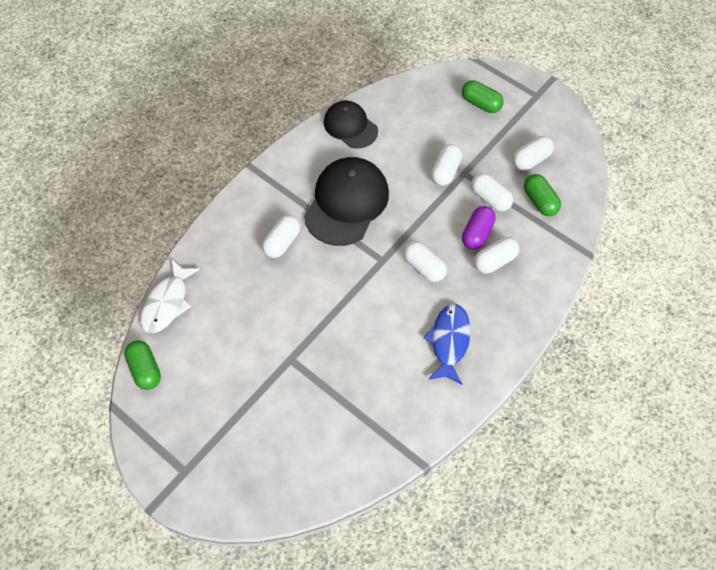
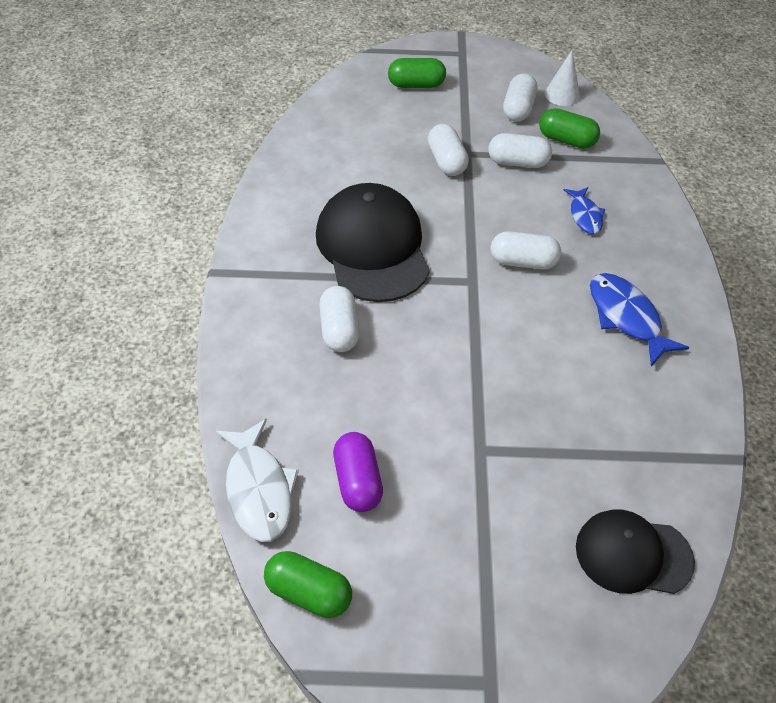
camera: 40 degrees left, 10 degrees down
(350, 126) = (298, 171): black cap -> black cap (633, 554)
(477, 234) = (540, 201): purple capsule -> purple capsule (357, 481)
(494, 261) = (585, 215): white capsule -> blue fish
(573, 165) = (562, 94): none -> white cone

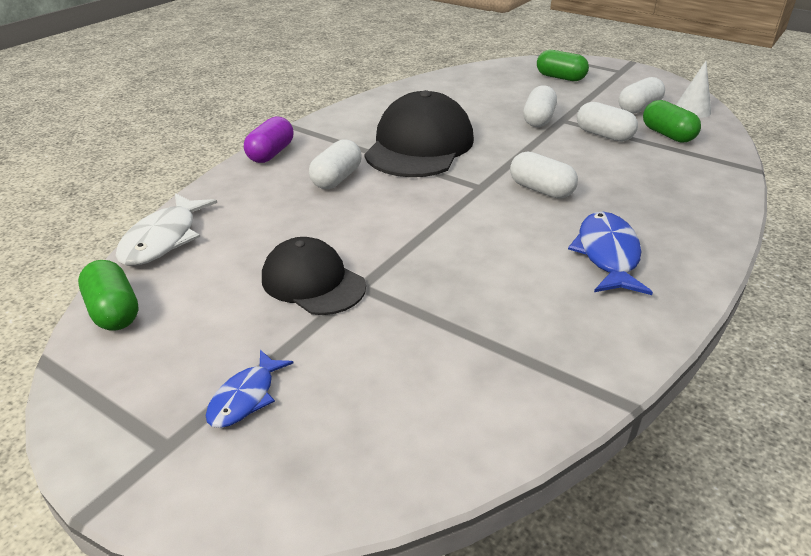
camera: 35 degrees right, 15 degrees down
(357, 481) = (237, 264): purple capsule -> purple capsule (271, 153)
(585, 215) = (636, 181): blue fish -> blue fish (245, 397)
(633, 554) = (419, 423): black cap -> black cap (313, 282)

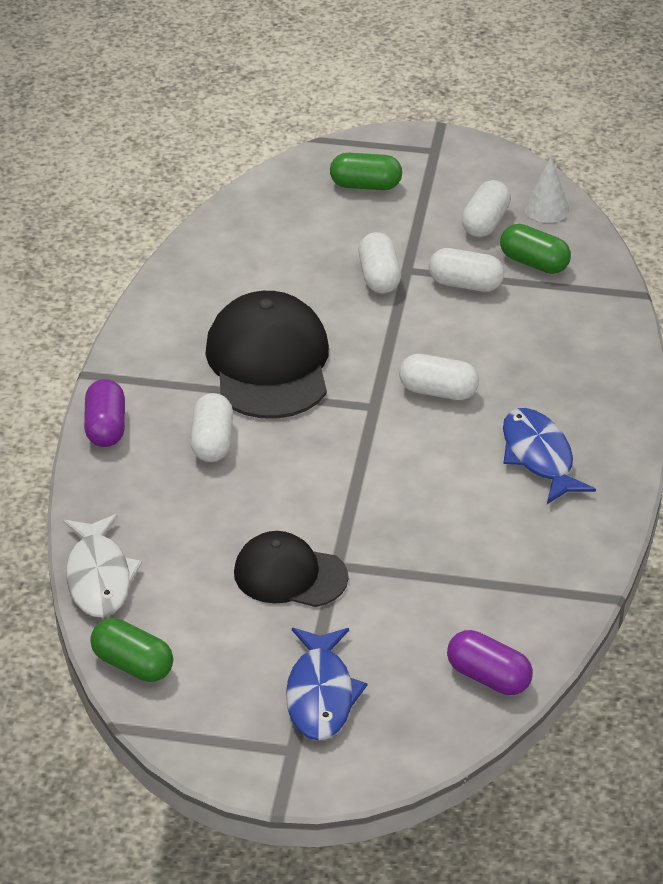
camera: 25 degrees left, 5 degrees up
(245, 397) = (320, 694): blue fish -> blue fish, size x1.61
(434, 444) = (488, 677): none -> purple capsule

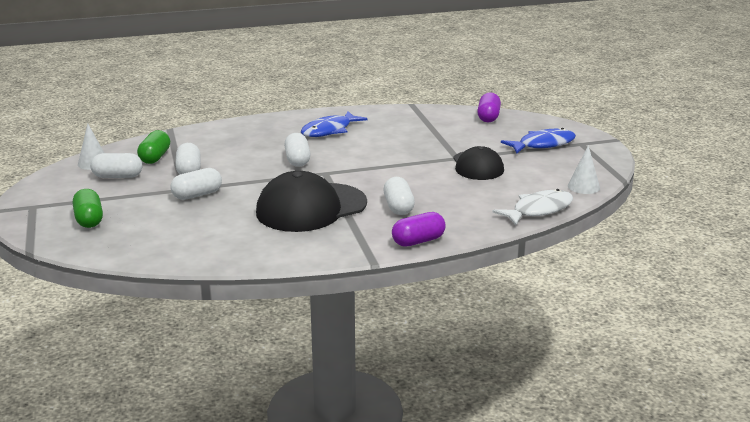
camera: 115 degrees left, 15 degrees down
(133, 665) = (583, 186): green capsule -> white cone
(212, 442) = (398, 207): white capsule -> white capsule turned 75 degrees counterclockwise

